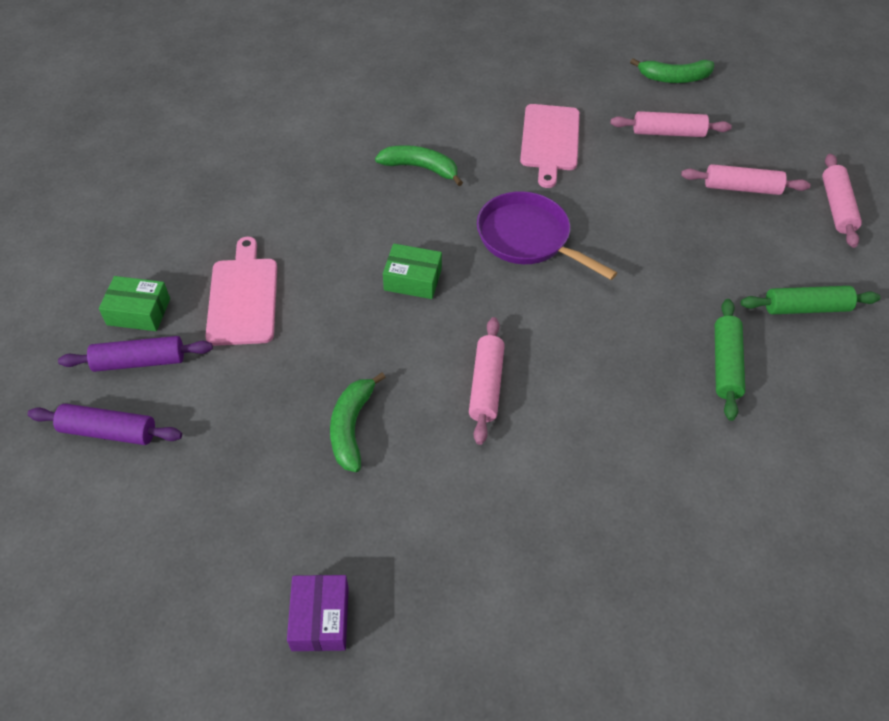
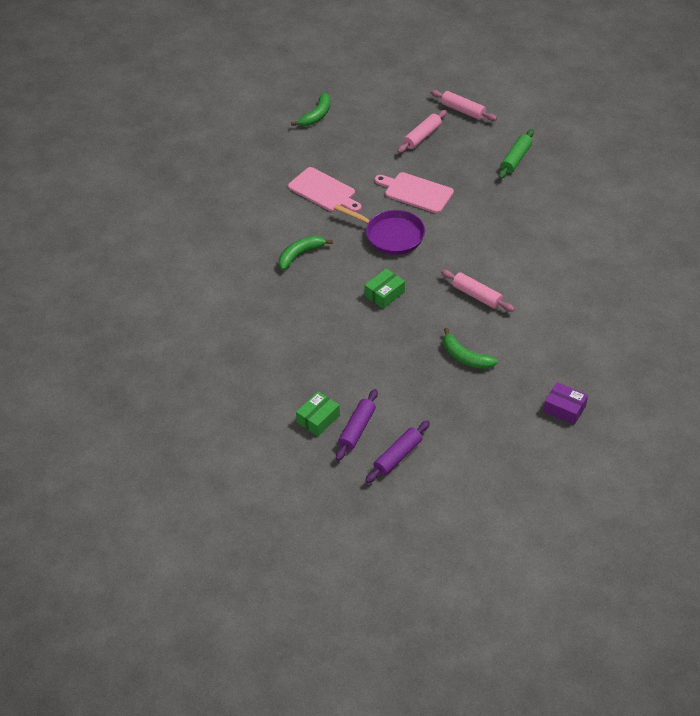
camera: 55 degrees left, 5 degrees down
(243, 297) = (342, 369): pink cutting board -> pink cutting board (416, 192)
(527, 238) = (391, 235): purple pan -> purple pan turned 135 degrees counterclockwise
(668, 132) = (358, 141): pink rolling pin -> none
(725, 364) = (527, 204): green rolling pin -> none

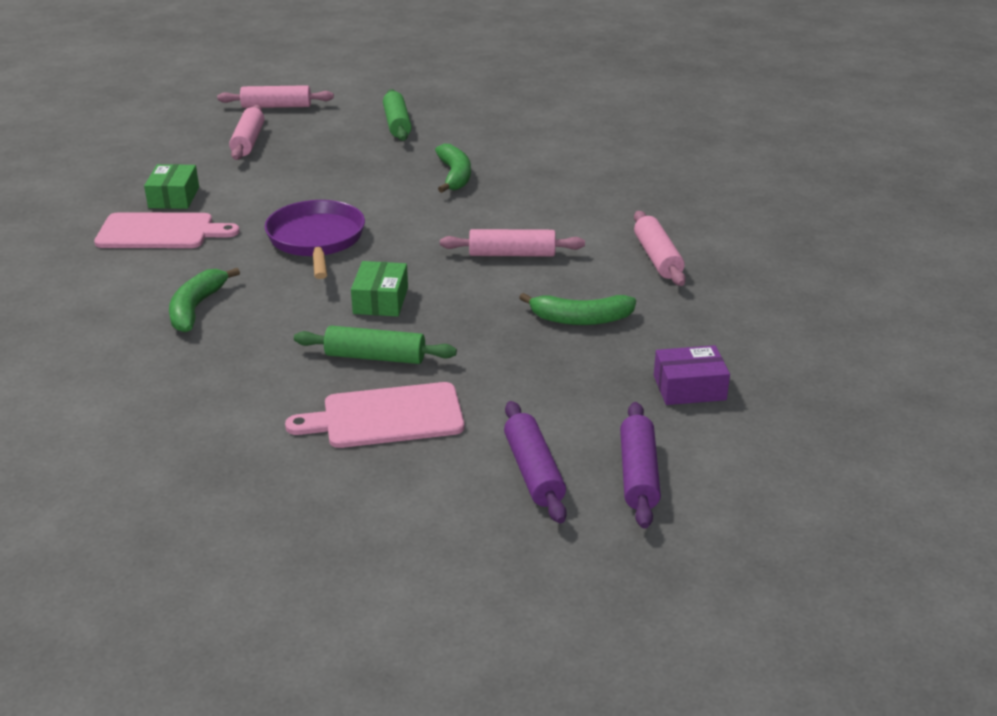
camera: 40 degrees left, 15 degrees down
(316, 115) = (66, 167): green banana -> green banana (454, 176)
(318, 419) = (455, 489): green box -> green box (174, 197)
(351, 328) = (375, 357): none -> green rolling pin
(391, 235) = (316, 240): purple pan -> purple pan turned 90 degrees counterclockwise
(416, 192) = (302, 190): pink cutting board -> pink cutting board (386, 417)
(548, 338) = (657, 258): none -> pink rolling pin
(564, 408) = (776, 315): purple box -> purple box (689, 387)

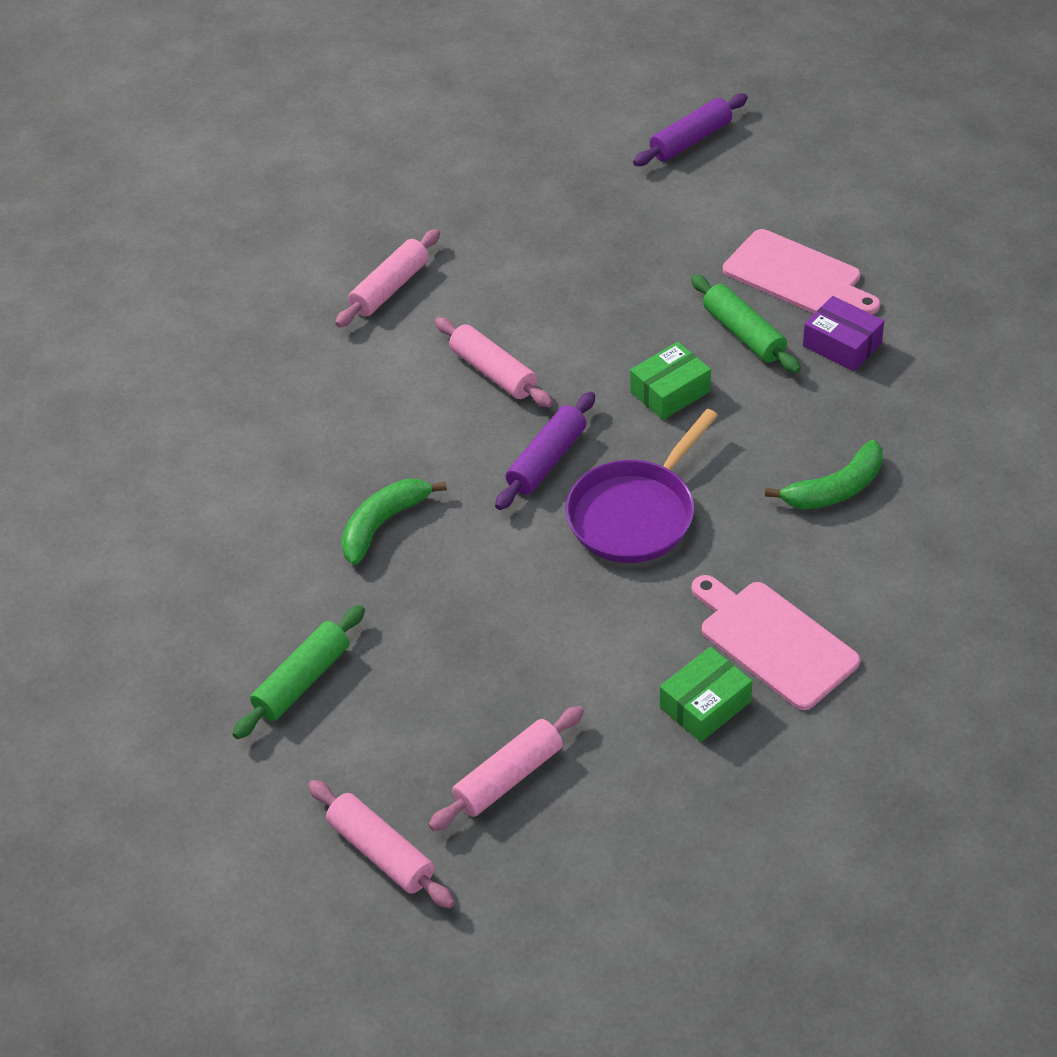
camera: 130 degrees left, 15 degrees up
(534, 471) = (750, 179): purple rolling pin -> purple rolling pin (546, 460)
(580, 319) = (545, 269): green banana -> none
(689, 387) = (565, 171): purple box -> purple box (842, 345)

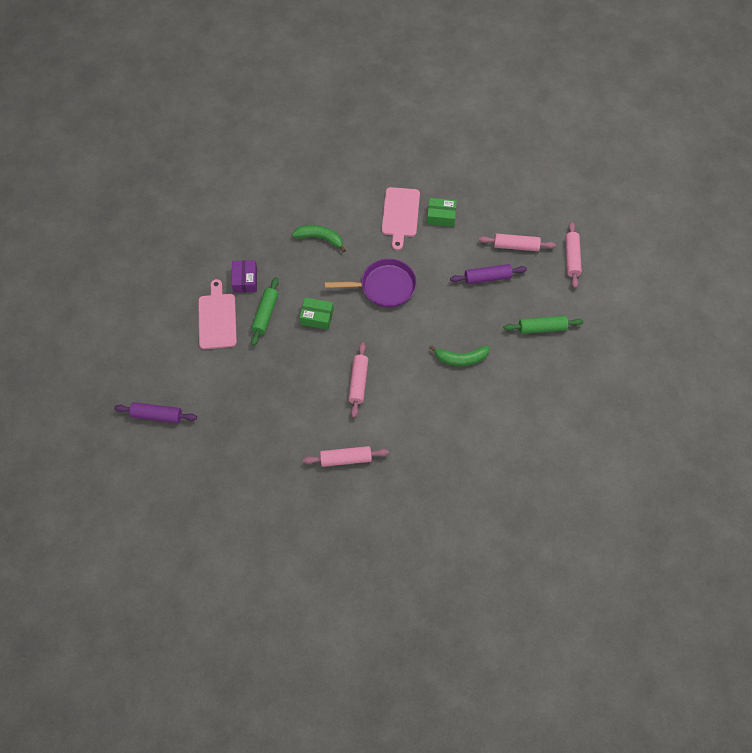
camera: 135 degrees left, 15 degrees up
(546, 460) = (385, 331): purple rolling pin -> purple rolling pin (487, 278)

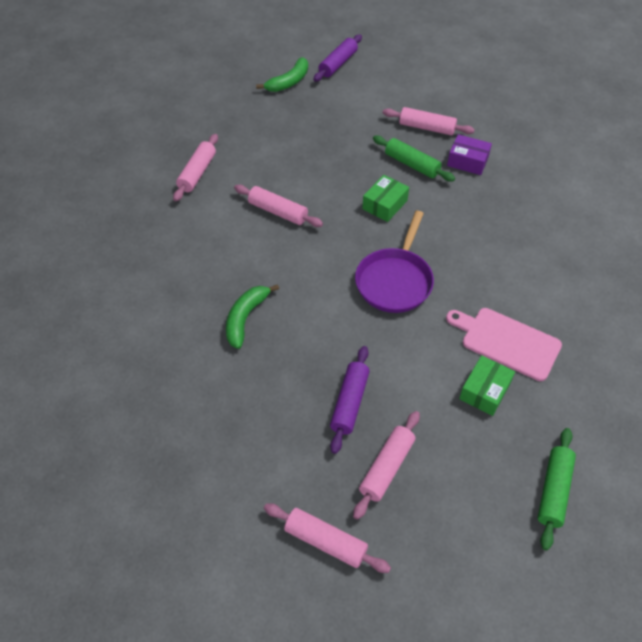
camera: 115 degrees right, 10 degrees down
(217, 318) = (427, 127): pink cutting board -> pink rolling pin
(320, 238) = (500, 243): green banana -> green banana (288, 82)
(542, 328) = (231, 433): green rolling pin -> green rolling pin (554, 491)

